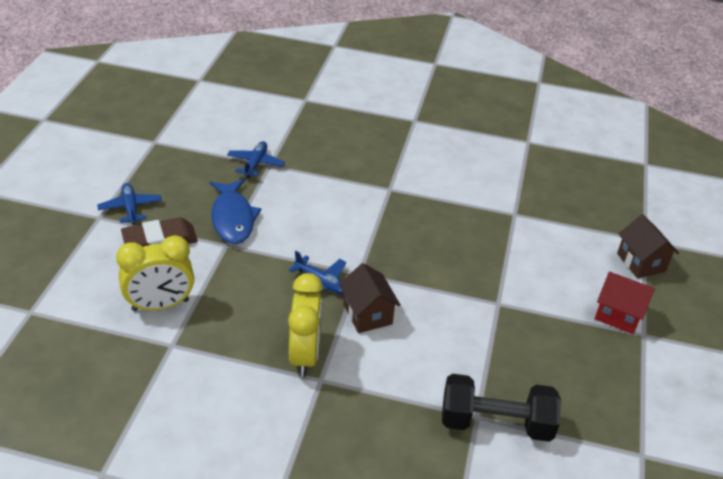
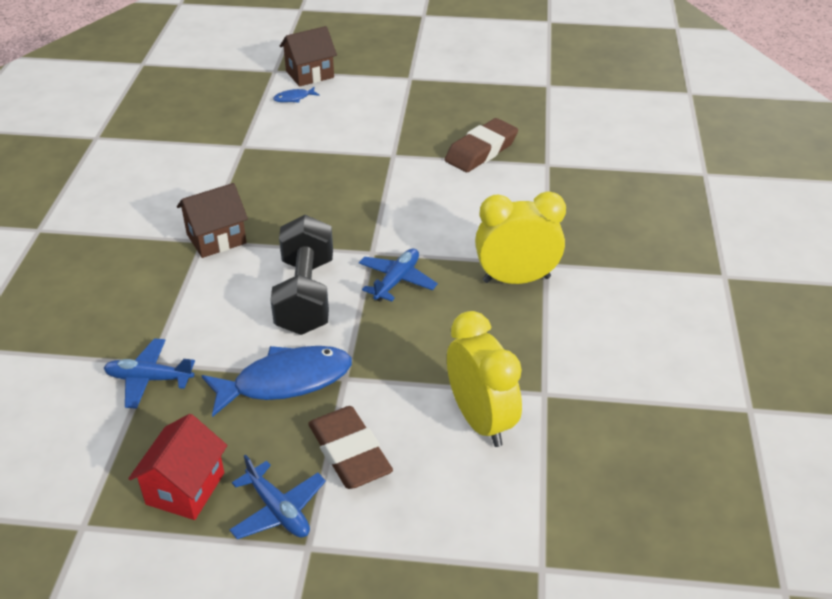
camera: 95 degrees left, 0 degrees up
(130, 208) = (278, 510): blue plane -> blue plane turned 105 degrees counterclockwise
(367, 314) = (438, 240): brown house -> brown house (216, 239)
(496, 423) = (550, 154): black dumbbell -> black dumbbell (305, 295)
(503, 368) = (481, 151): none -> brown eraser
(595, 248) = (294, 98): none -> blue fish
(618, 315) = (388, 89): red house -> red house (185, 488)

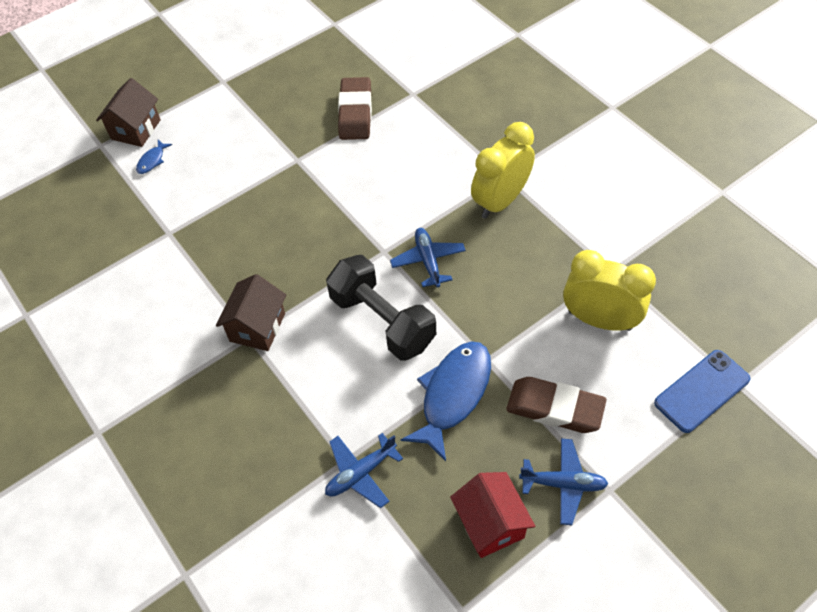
camera: 40 degrees left, 15 degrees up
(498, 544) = (701, 391): none -> blue phone

